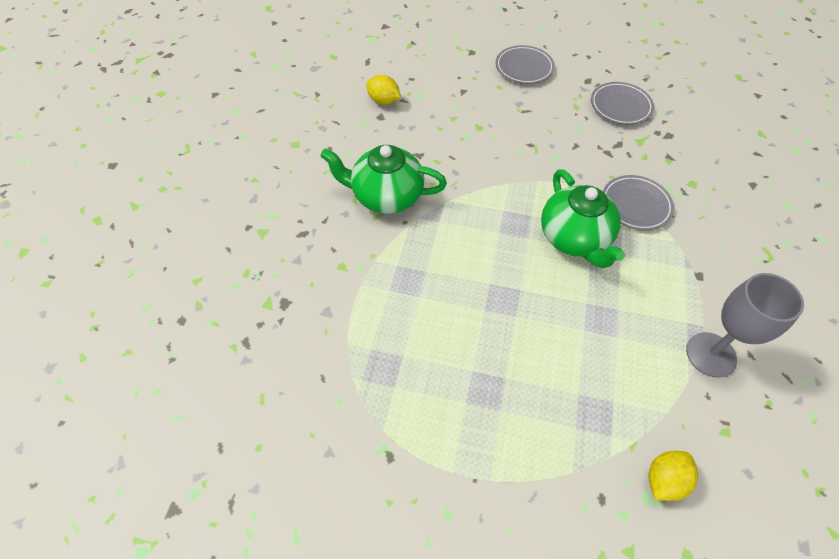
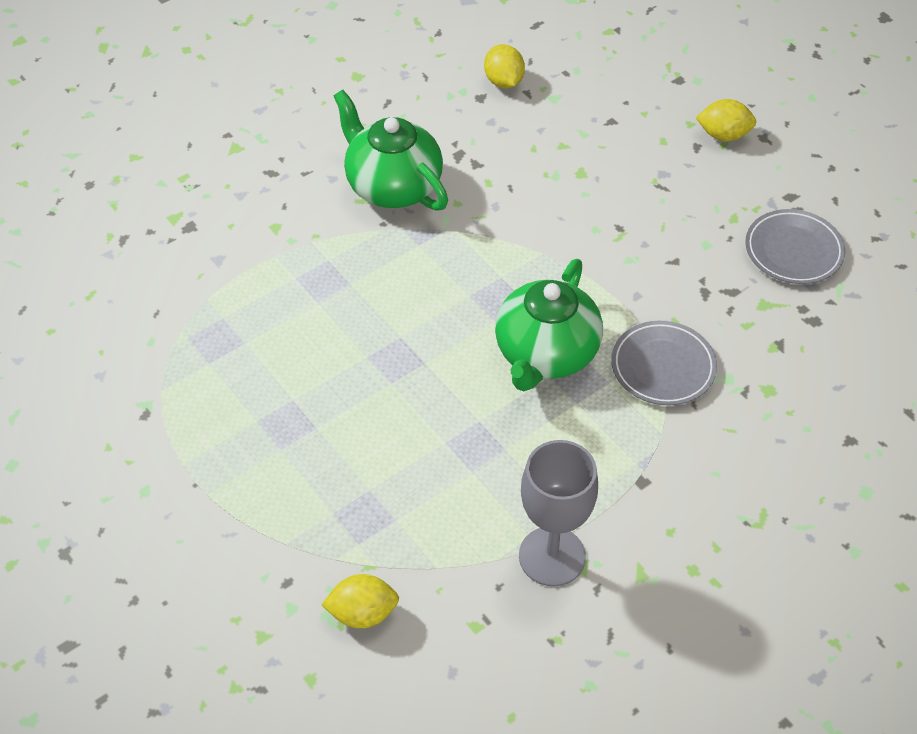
camera: 40 degrees right, 5 degrees down
(524, 68) = (723, 135): grey plate -> yellow lemon

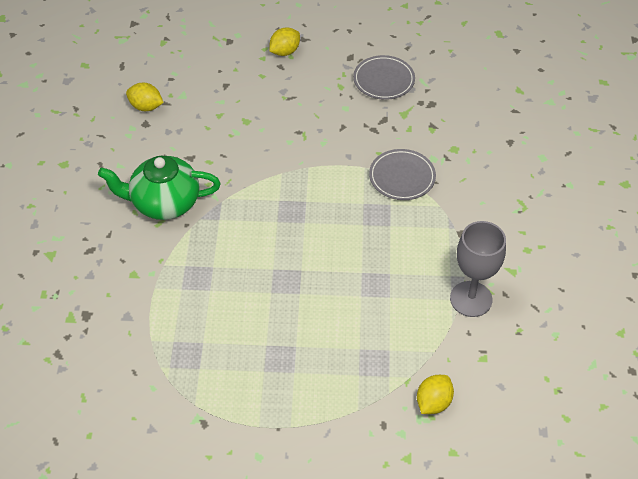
camera: 50 degrees left, 0 degrees up
(546, 354) = (347, 216): green teapot -> none

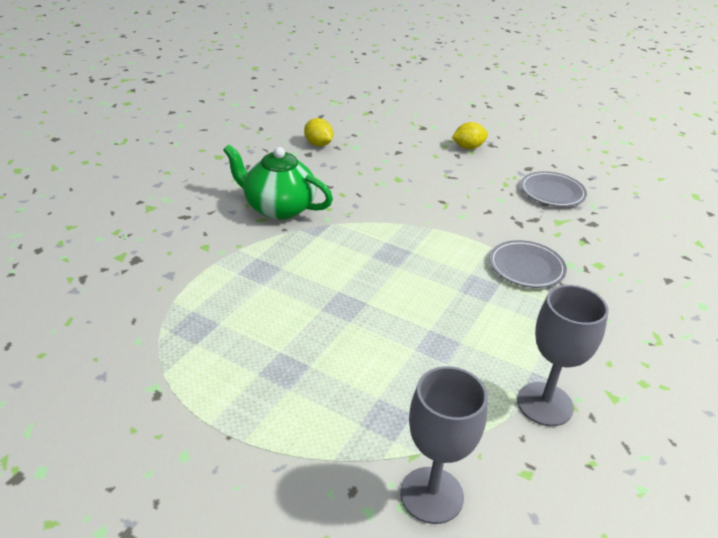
camera: 25 degrees right, 15 degrees down
(433, 402) = (431, 495): yellow lemon -> grey goblet

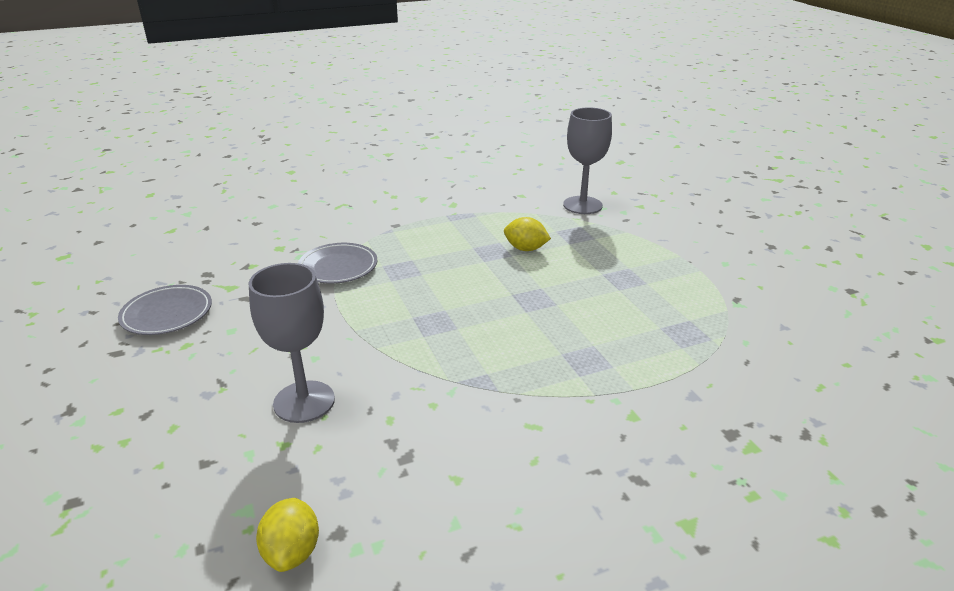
camera: 140 degrees left, 5 degrees down
(278, 208) = (496, 434): green teapot -> none
(468, 147) = (105, 420): yellow lemon -> yellow lemon (525, 249)
(544, 404) = (468, 208): grey goblet -> grey goblet (304, 401)

